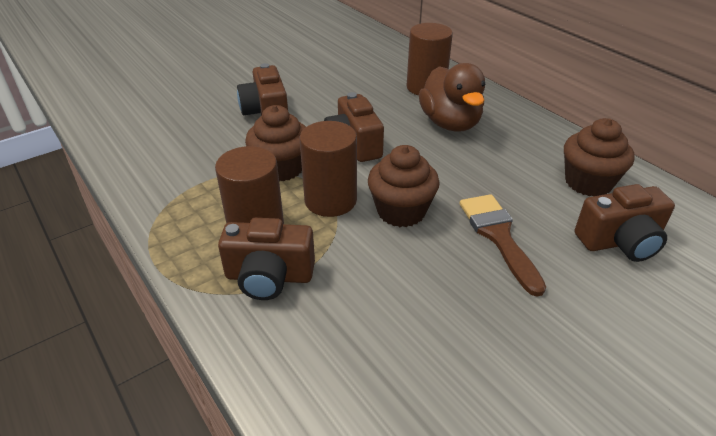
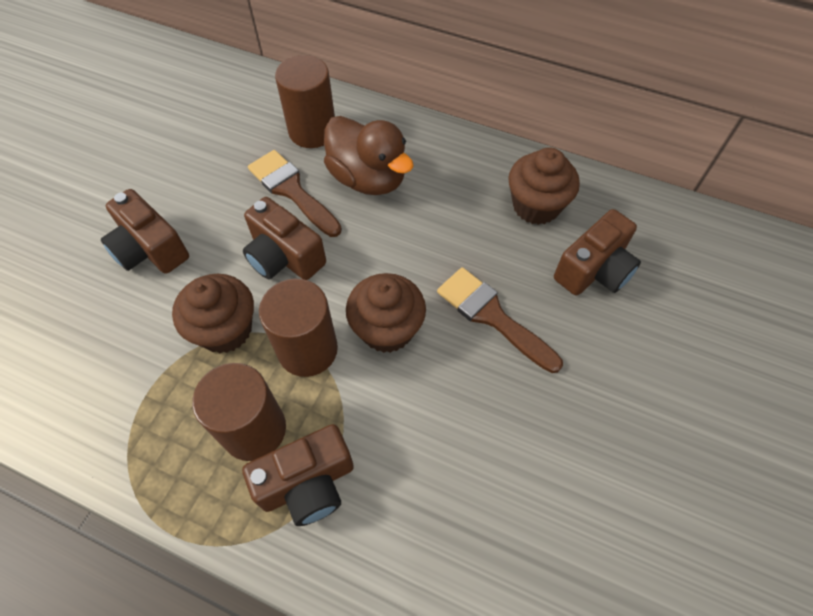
camera: 30 degrees left, 20 degrees up
(387, 113) = (292, 190): none -> brown brush

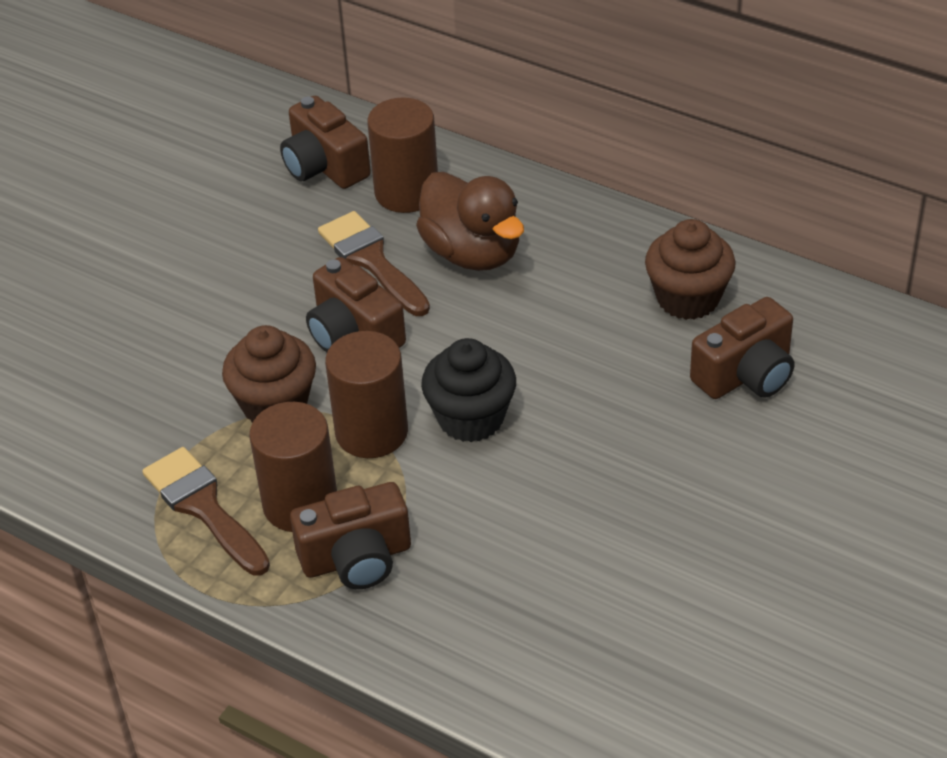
camera: 10 degrees right, 15 degrees down
(150, 249) = (189, 315): brown camera -> brown camera (324, 166)
(387, 329) = (471, 418): brown cupcake -> black cupcake
(492, 316) = (604, 414): brown brush -> brown brush (204, 507)

